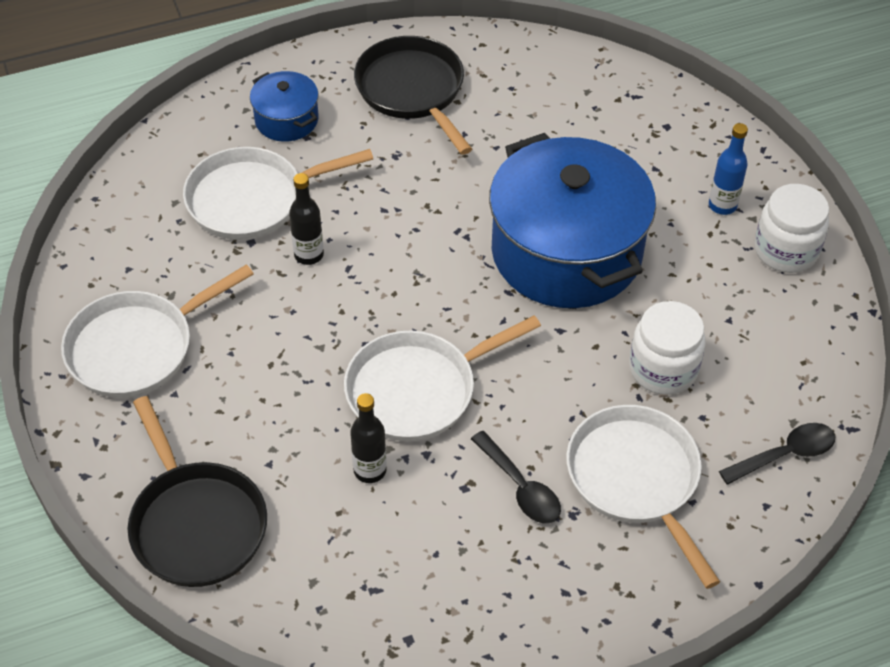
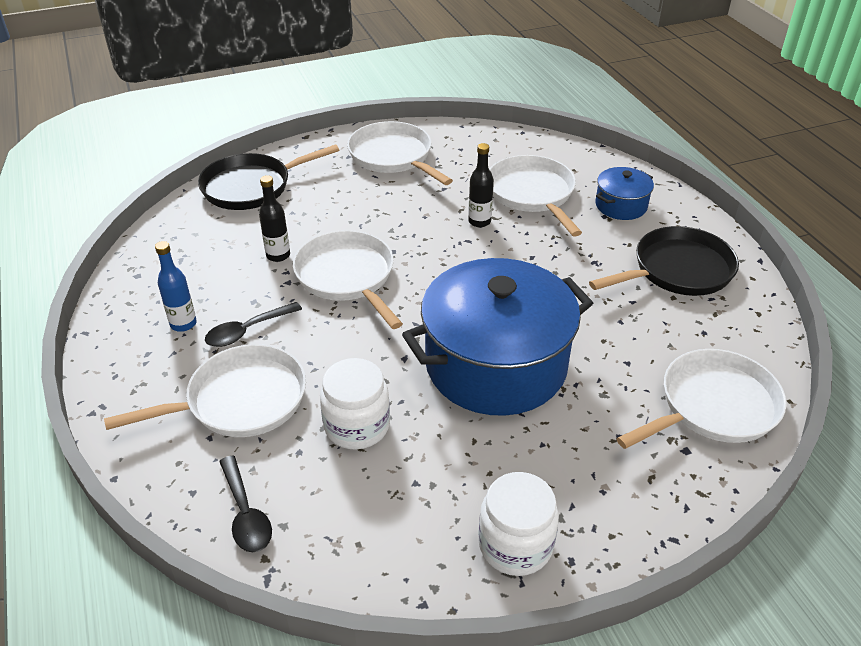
camera: 90 degrees right, 10 degrees down
(612, 99) = (713, 406): none -> white pan
(722, 205) = (575, 491): blue bottle -> blue bottle (183, 324)

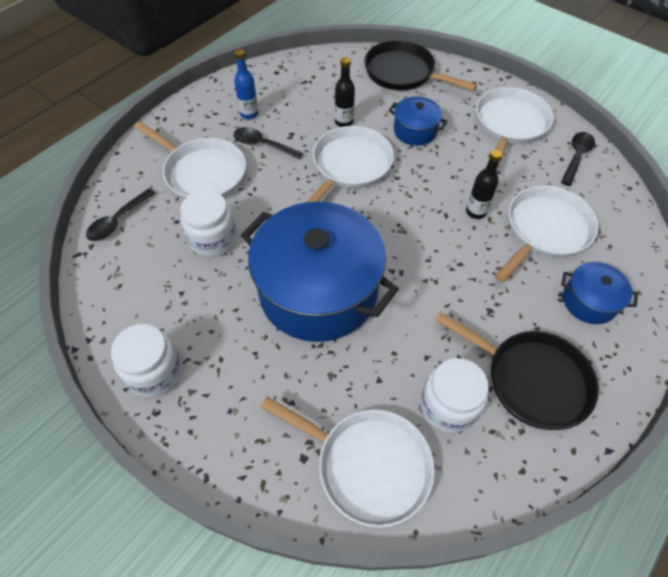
camera: 60 degrees right, 15 degrees up
(342, 214) = (415, 131): none -> blue pot
(465, 140) = (576, 157): none -> black spoon
(678, 329) = (448, 406): none -> white jar

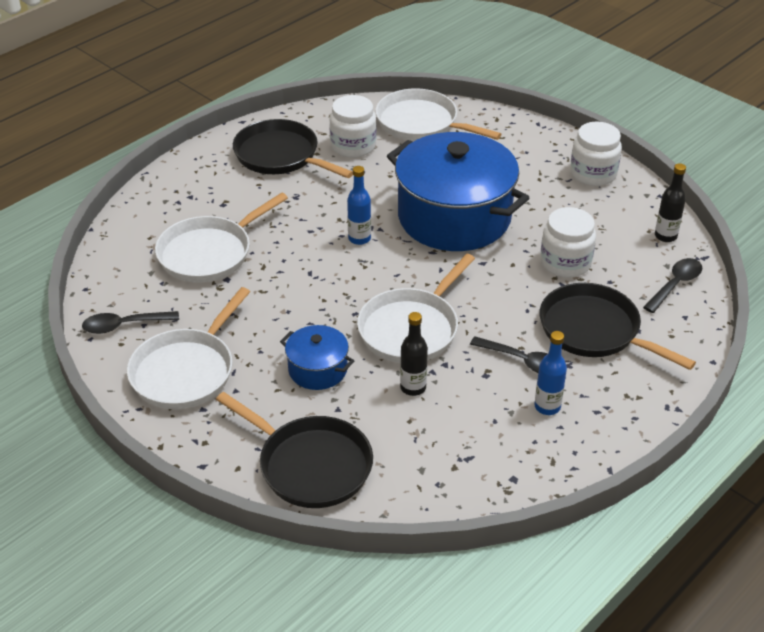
camera: 175 degrees left, 15 degrees down
(202, 173) = (594, 330): white pan -> black pan
(410, 256) = (359, 238): none -> blue bottle
(476, 212) = (275, 274): black bottle -> black bottle (665, 236)
(576, 157) = (124, 325): black spoon -> black spoon turned 45 degrees clockwise
(589, 301) = (200, 198): blue pot -> none

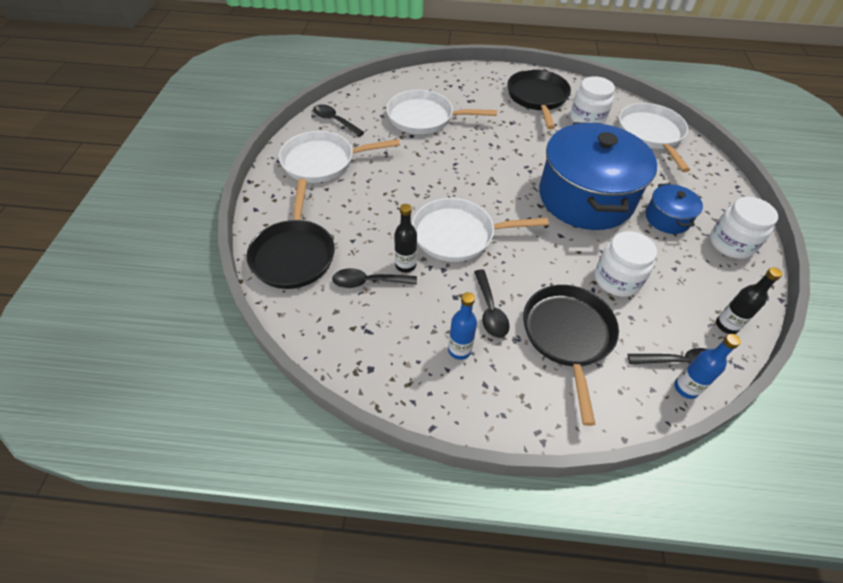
camera: 50 degrees right, 10 degrees up
(317, 369) = (377, 212): blue pot -> blue pot (667, 218)
(359, 238) = (510, 167): blue bottle -> blue bottle (686, 388)
(407, 426) = (368, 282): none -> black spoon

